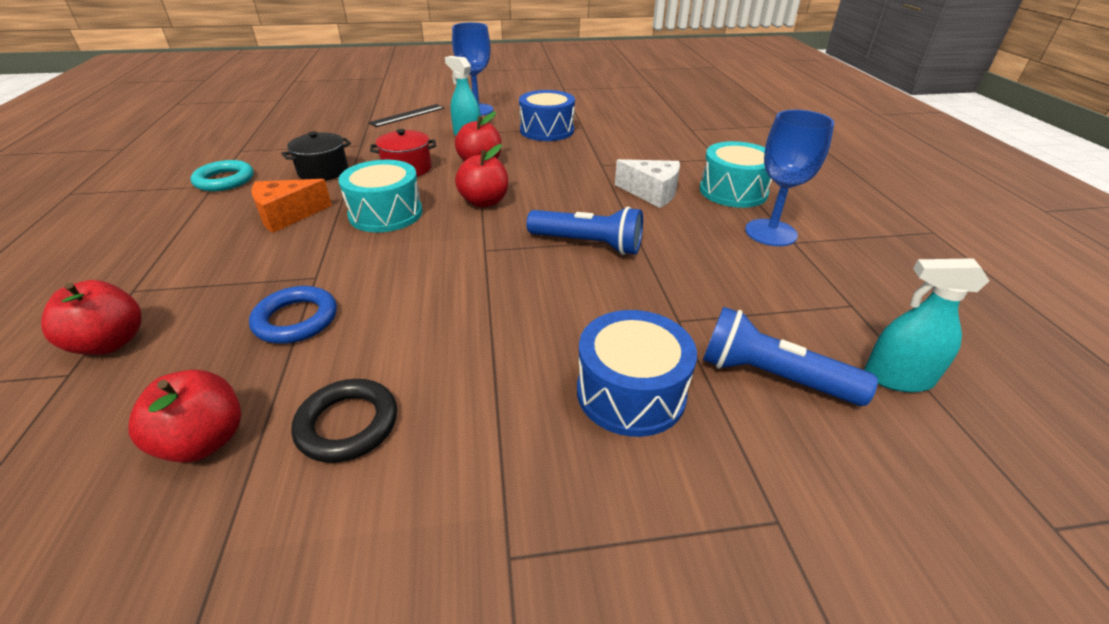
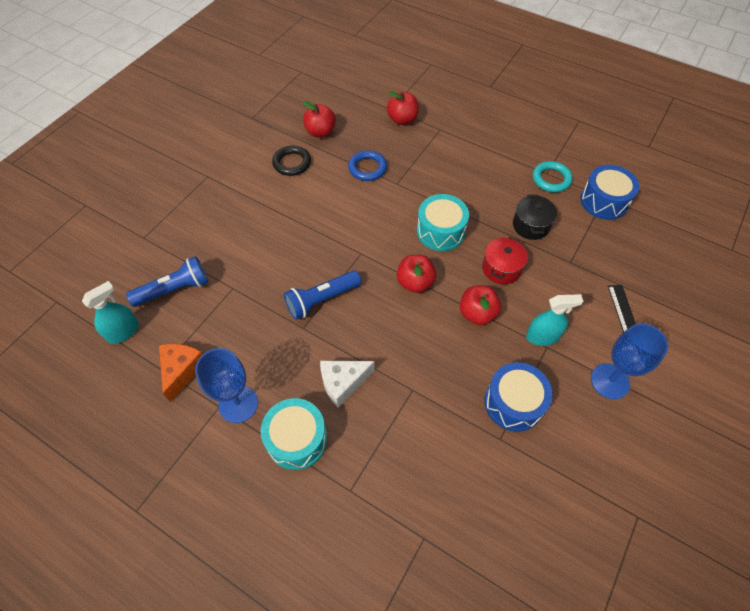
camera: 130 degrees right, 20 degrees up
(287, 215) = (474, 192): orange cheese -> orange cheese (182, 371)
(631, 392) = (220, 240): blue drum -> blue drum (604, 201)

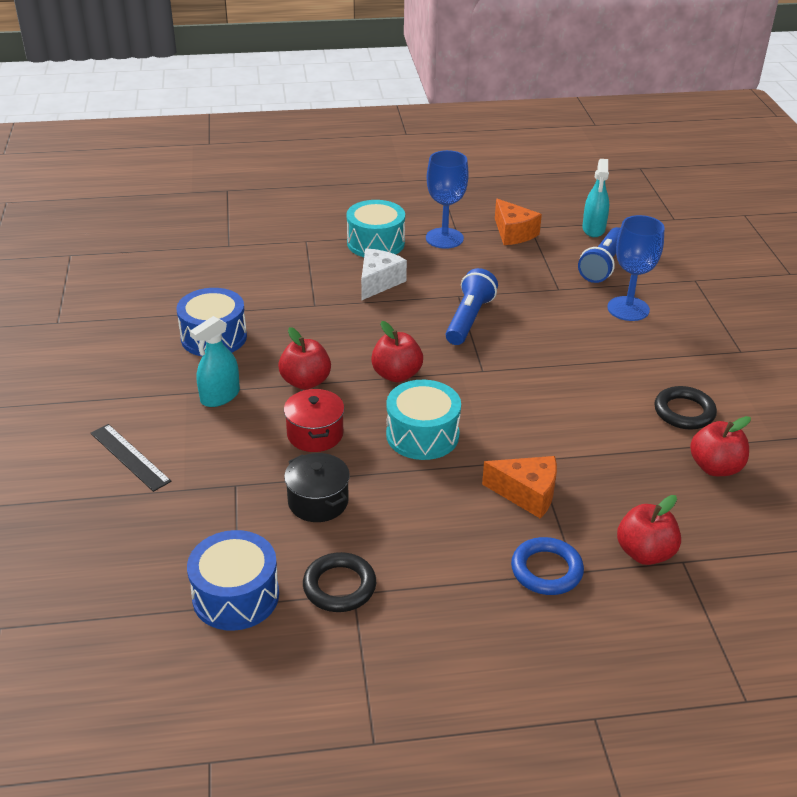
camera: 140 degrees right, 20 degrees down
(367, 168) = (594, 456): blue ring -> blue ring (546, 570)
(422, 170) = (527, 494): none -> orange cheese
(551, 179) = (339, 586): turquoise ring -> black ring
(610, 381) = (124, 395): blue goblet -> blue goblet (628, 309)

